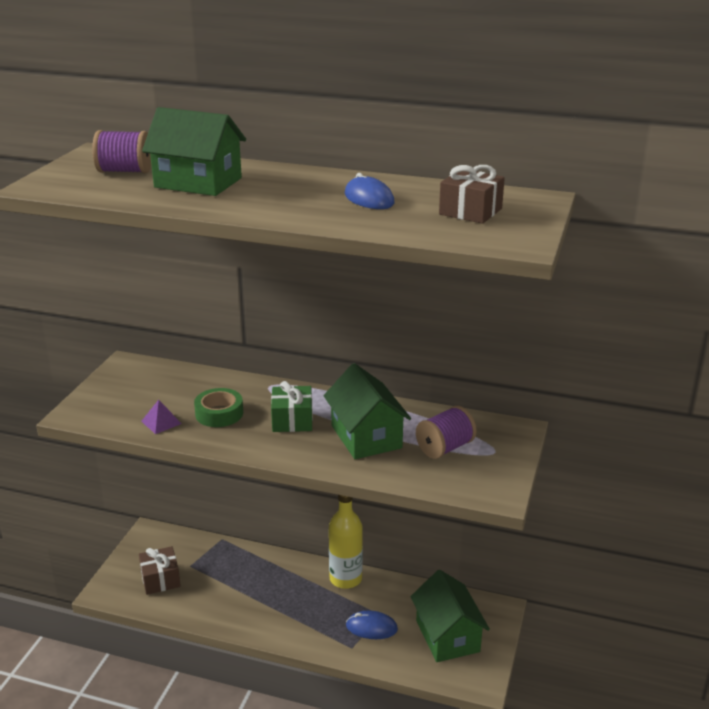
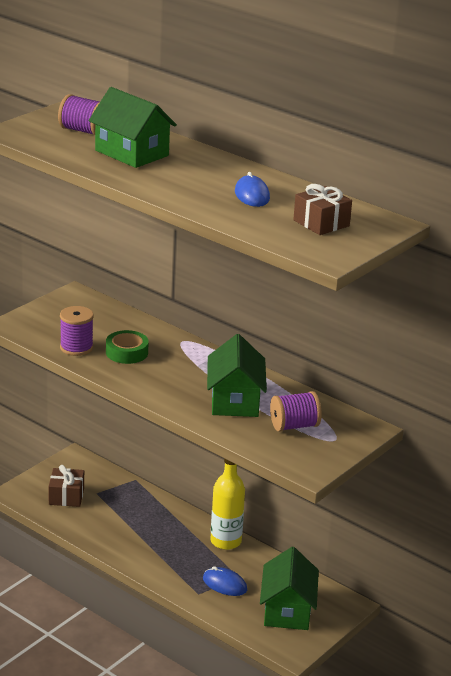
camera: 20 degrees right, 0 degrees up
(161, 422) = (76, 347): purple pyramid -> purple spool
(292, 420) = (183, 373): green gift -> none

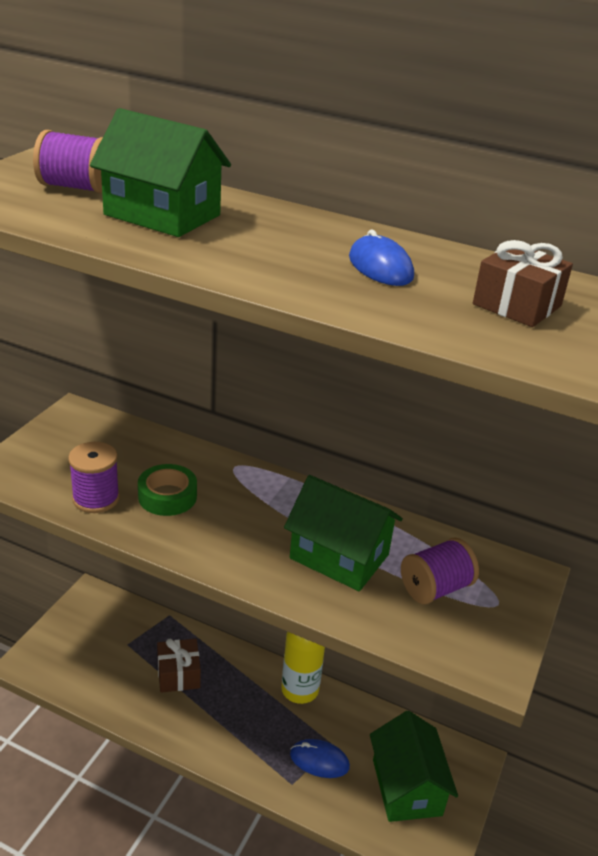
camera: 15 degrees left, 5 degrees up
(66, 496) = (91, 656): brown gift -> brown gift (178, 674)
(234, 400) = (339, 556): green house -> green house turned 45 degrees counterclockwise

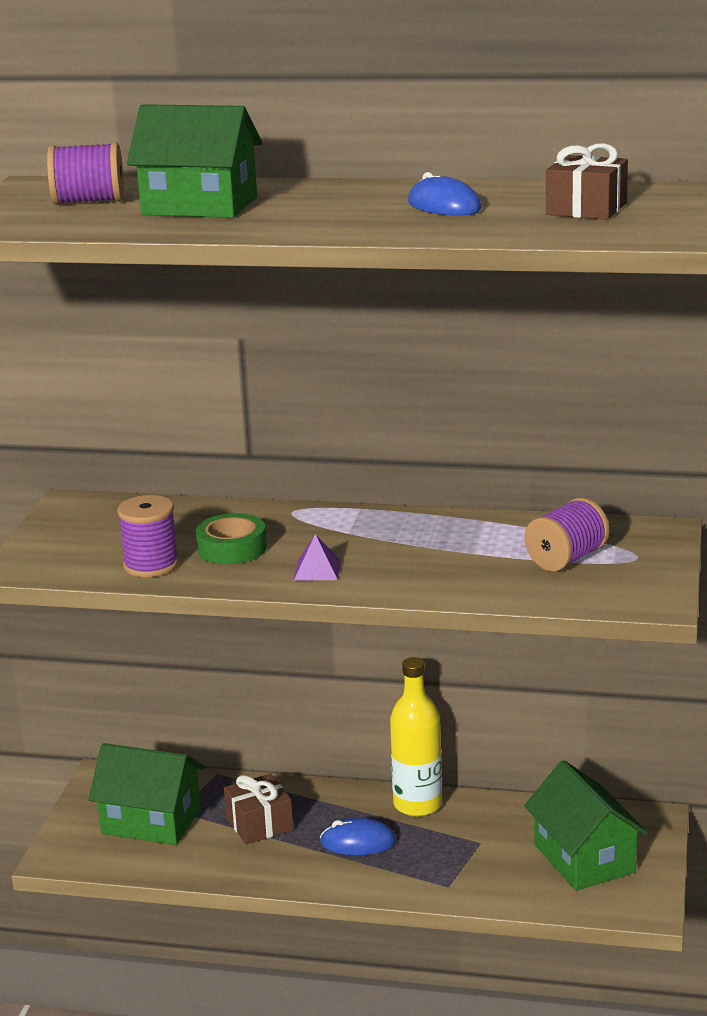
camera: 10 degrees left, 10 degrees down
(222, 542) = (317, 570): none -> purple pyramid
(319, 760) = (471, 859): blue mouse -> blue mouse (358, 842)
(339, 556) = (452, 556): green house -> green house (151, 821)

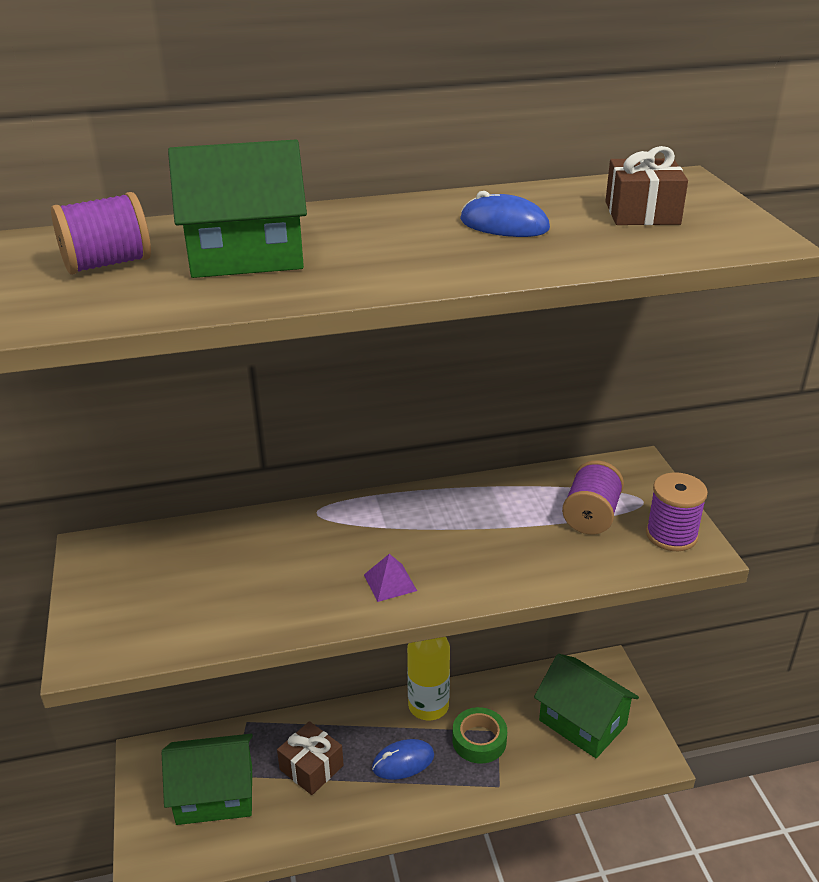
camera: 25 degrees left, 10 degrees up
(151, 565) = (226, 616): purple spool -> purple spool (671, 535)
(232, 548) = (291, 573): green tape -> green tape (479, 740)

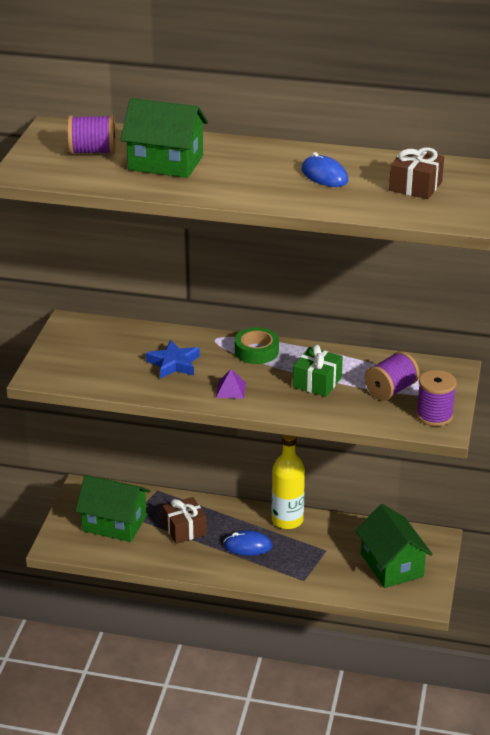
camera: 25 degrees right, 0 degrees up
(284, 567) = (174, 364): none -> blue star
(479, 740) = (309, 551): green tape -> green tape (256, 351)
(494, 534) = (317, 382): none -> green gift

